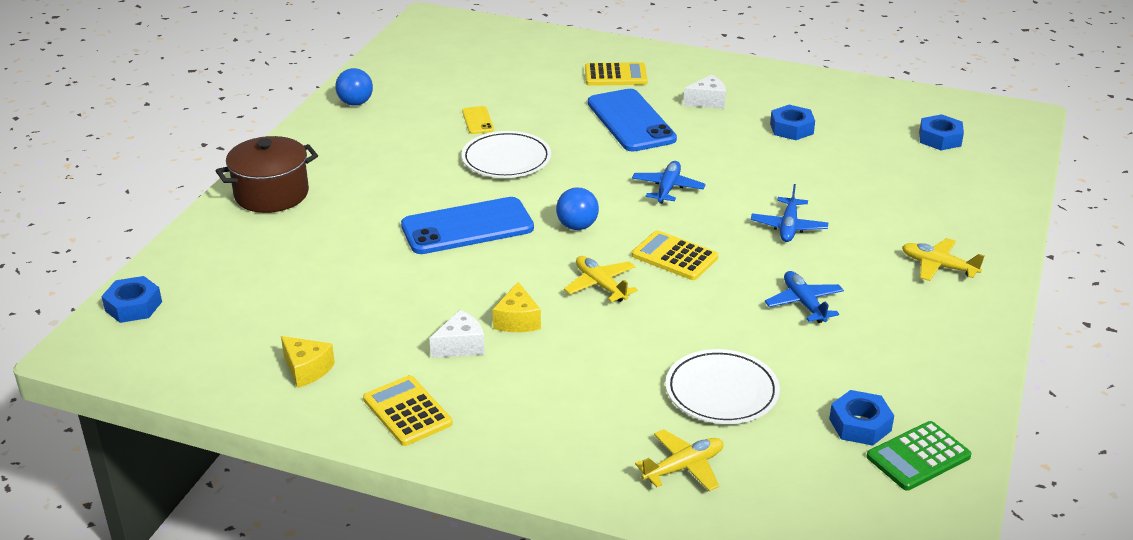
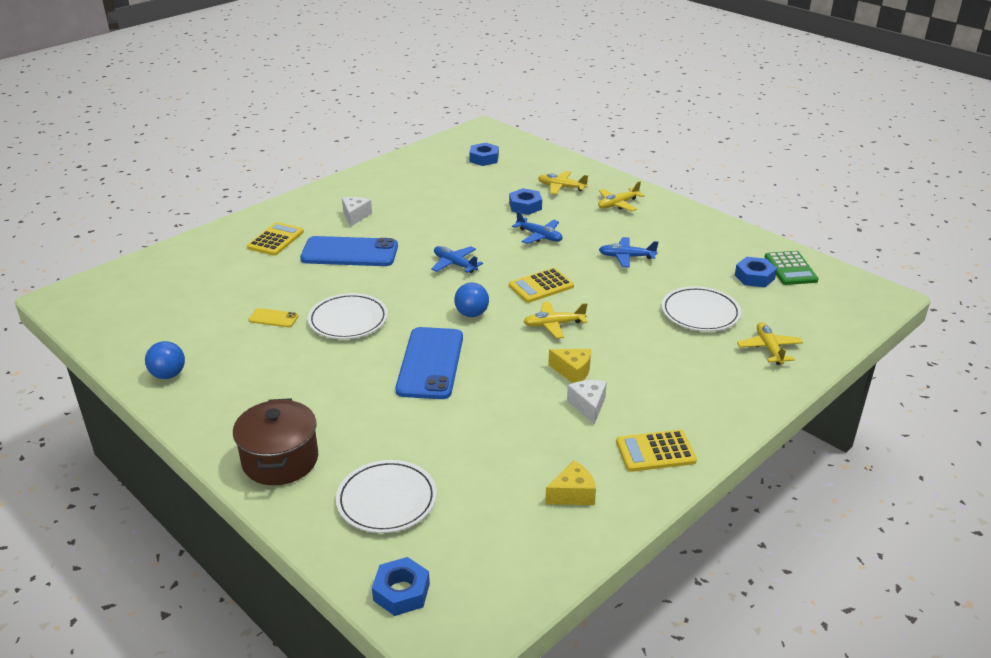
camera: 65 degrees left, 0 degrees up
(246, 264) = (387, 500): none -> white plate
(791, 128) = (423, 199): blue nut -> blue nut (525, 206)
(933, 212) = (561, 187): none -> yellow plane

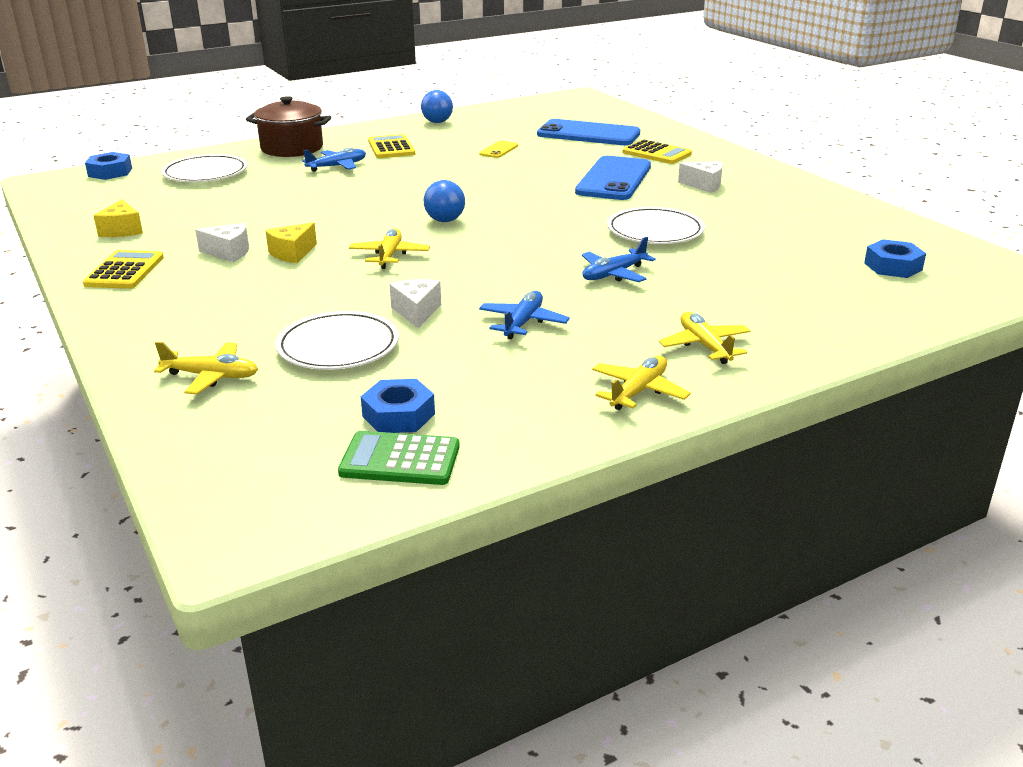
camera: 105 degrees right, 5 degrees down
(348, 320) = (474, 173): white plate -> white plate (655, 231)
(430, 363) = (370, 198): blue phone -> blue phone (588, 134)
(454, 264) = (560, 222): blue plane -> blue plane (337, 166)
(525, 206) = (712, 276): blue nut -> none
(541, 286) = (479, 259): yellow calculator -> yellow calculator (391, 148)
(561, 187) = (778, 310): yellow plane -> yellow plane (638, 391)
(636, 295) = (416, 312): none -> white cheese

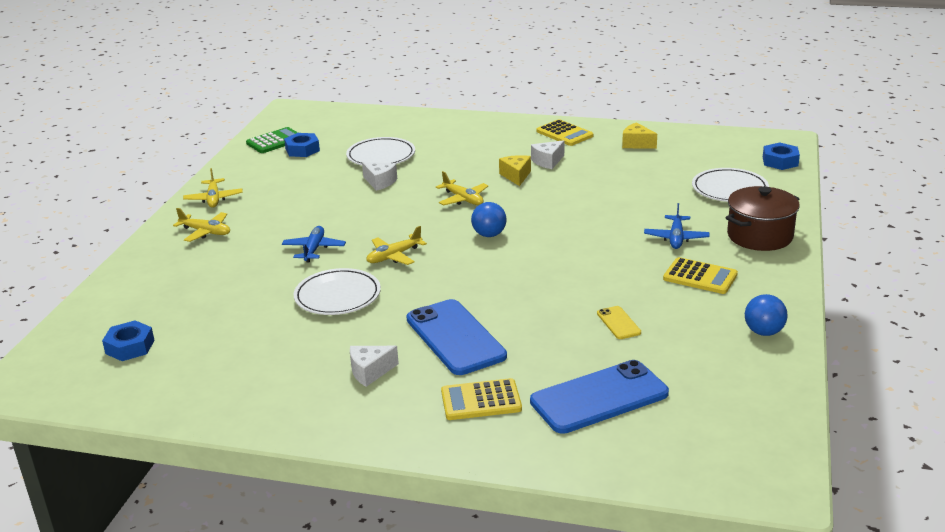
camera: 135 degrees right, 0 degrees up
(211, 376) = (405, 128): yellow plane -> yellow plane (394, 256)
(523, 323) = (317, 201): blue plane -> none

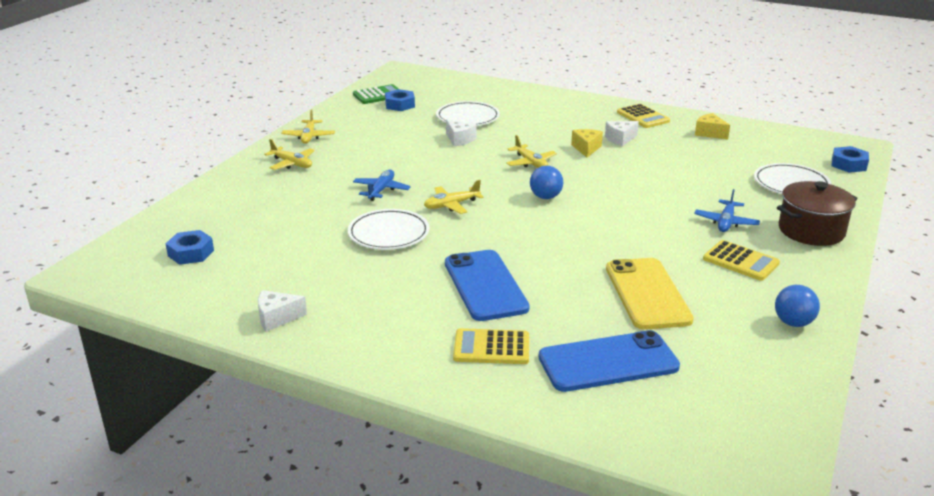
camera: 10 degrees right, 0 degrees up
(370, 372) = (395, 305): white cheese -> white cheese (277, 318)
(618, 323) = (647, 294): yellow phone -> yellow phone, size x2.22

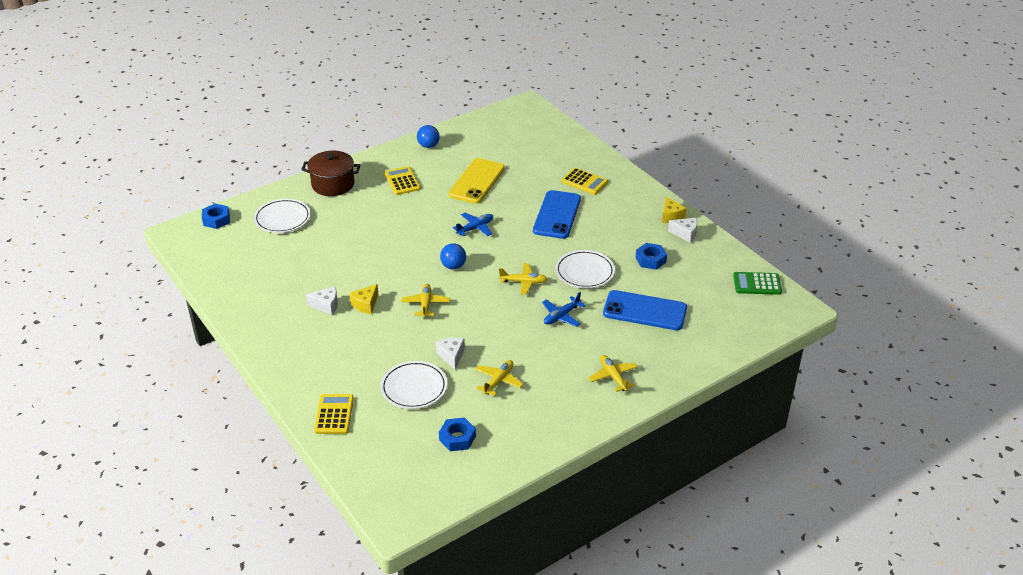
camera: 150 degrees left, 10 degrees up
(191, 253) = (723, 301): blue nut -> blue nut (650, 260)
(309, 137) = (578, 414): yellow plane -> yellow plane (498, 381)
(378, 95) = (464, 468): green calculator -> green calculator (757, 284)
(608, 362) = (537, 158): blue phone -> blue phone (644, 311)
(643, 117) = (269, 327): yellow calculator -> yellow calculator (334, 414)
(709, 133) = (251, 285): yellow cheese -> yellow cheese (671, 216)
(726, 222) = (370, 206): blue plane -> blue plane (475, 228)

